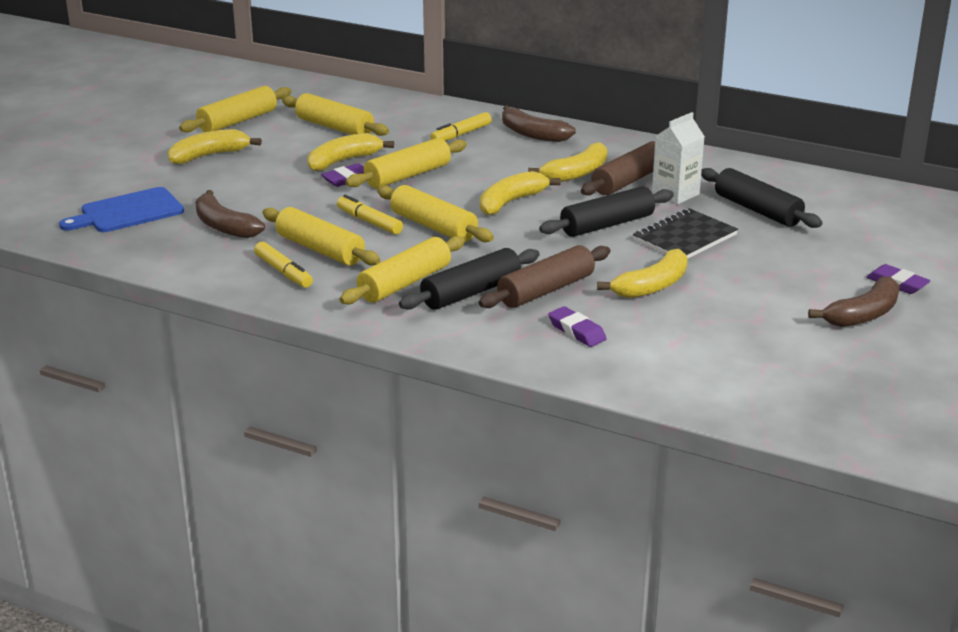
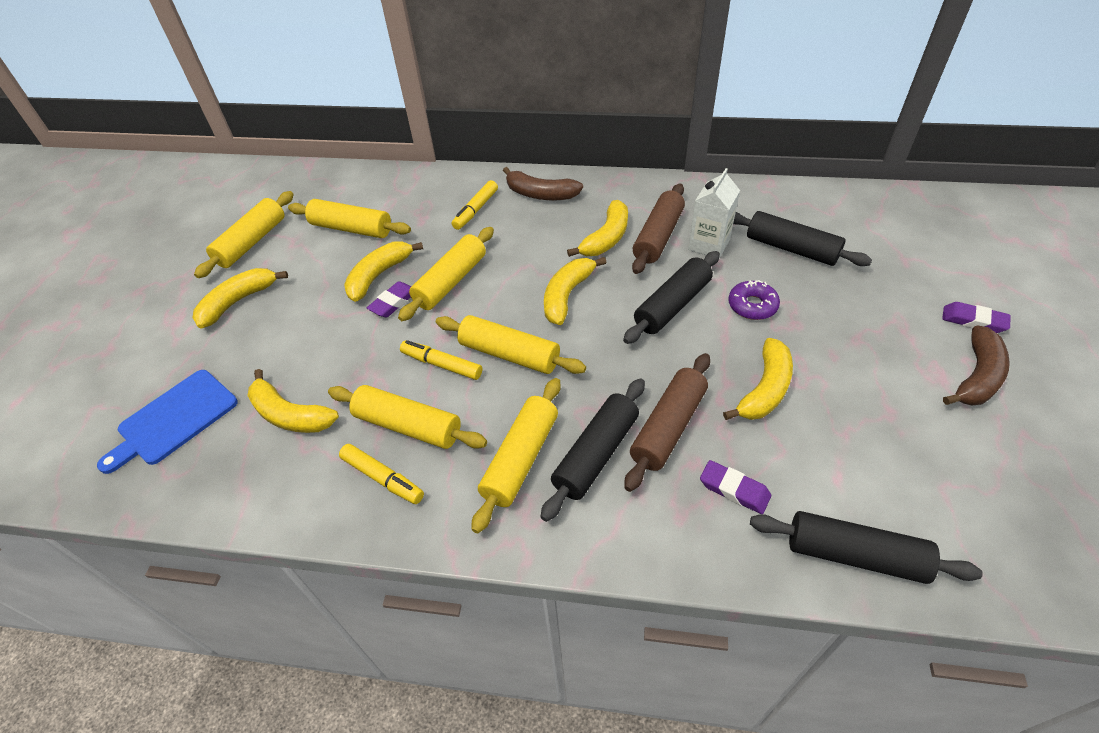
camera: 15 degrees left, 20 degrees up
(224, 226) = (290, 415): brown banana -> yellow banana
(652, 380) = (855, 554): none -> black rolling pin
(685, 238) = (752, 305): black notebook -> purple donut

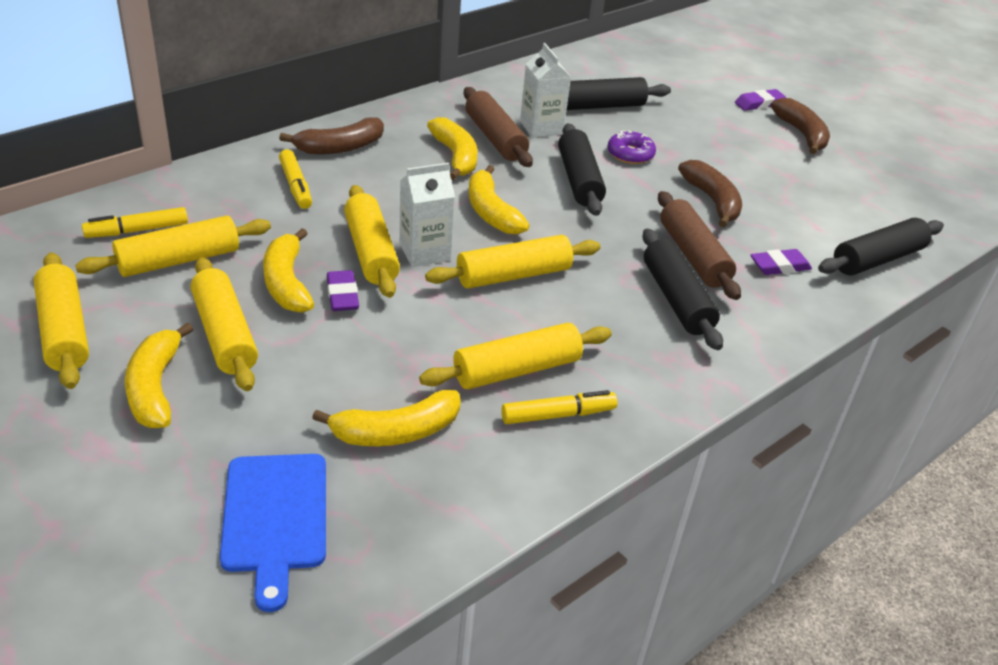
camera: 55 degrees left, 10 degrees down
(442, 365) = (471, 314): yellow marker -> yellow marker (137, 230)
(481, 301) = (424, 252): none -> white carton
(520, 459) = (634, 334): yellow rolling pin -> yellow rolling pin (224, 334)
(765, 389) = (712, 201): yellow banana -> brown banana

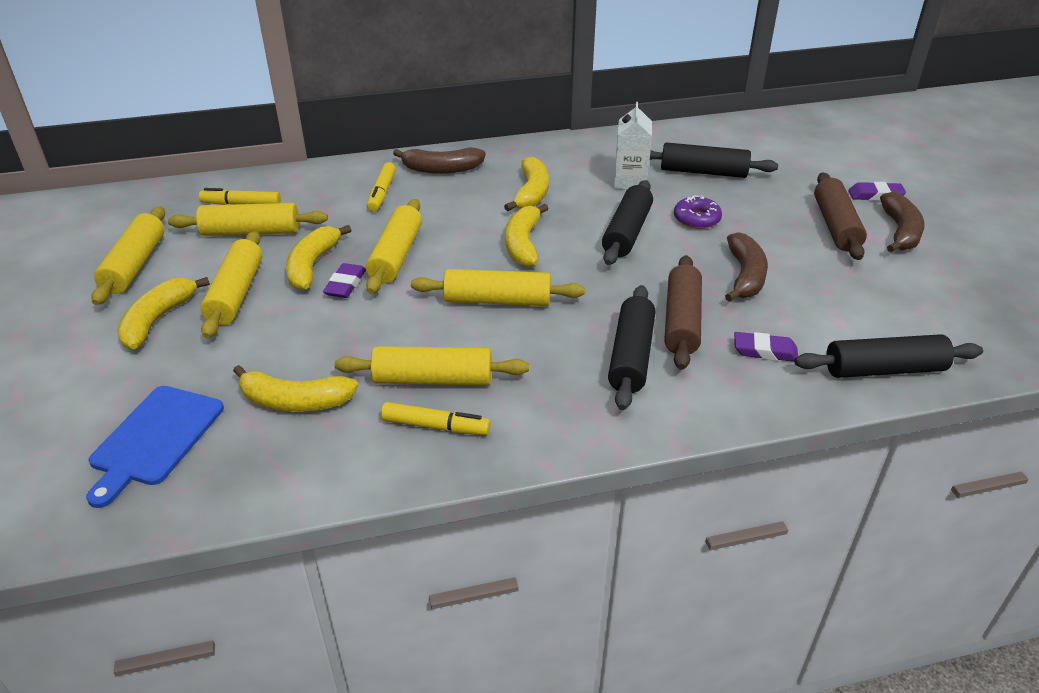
camera: 30 degrees right, 0 degrees up
(424, 252) = (439, 265): white carton -> none
(495, 138) = (579, 183): brown rolling pin -> brown rolling pin (835, 226)

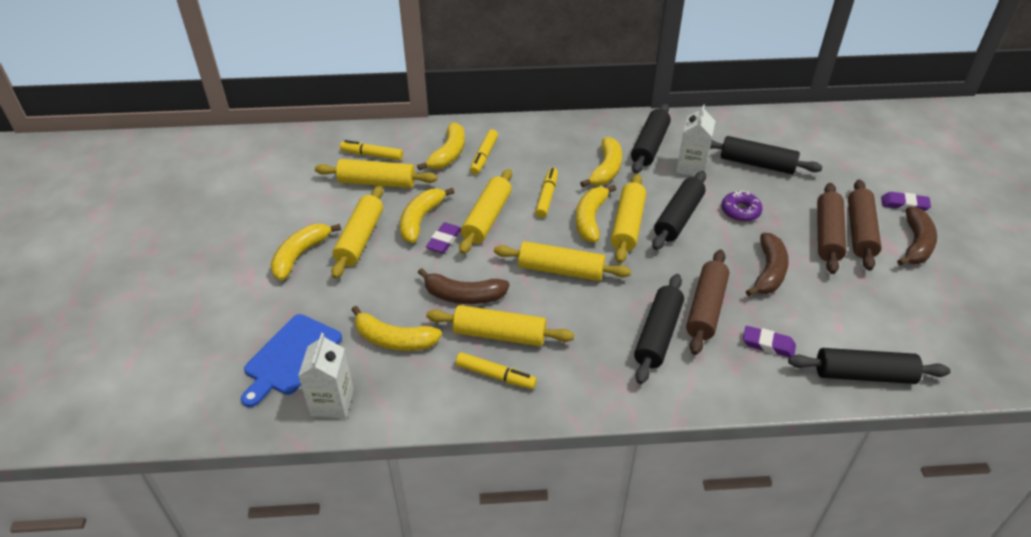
camera: 10 degrees right, 5 degrees up
(135, 265) = (287, 203): yellow rolling pin -> yellow rolling pin (627, 225)
(218, 486) = (332, 402): none -> white carton
(338, 194) = (448, 154): none -> yellow banana
(442, 169) = (536, 138): brown banana -> brown banana (463, 296)
(466, 227) = (546, 197): none -> yellow marker
(577, 165) = (650, 146): none -> black rolling pin
(801, 233) = (828, 235): none -> brown rolling pin

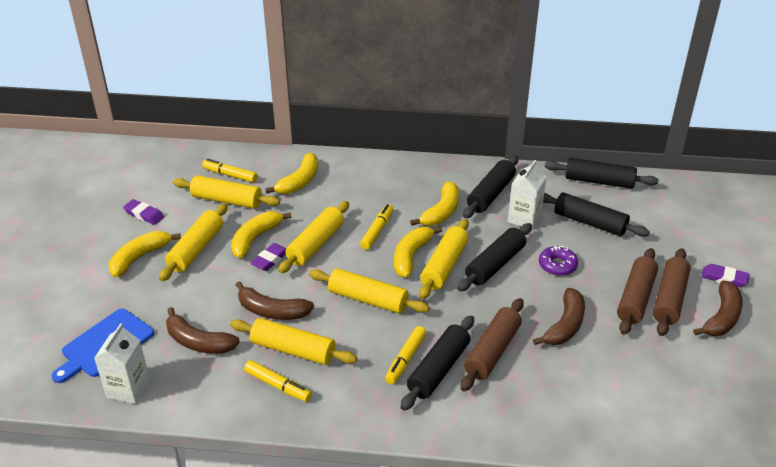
camera: 10 degrees right, 5 degrees down
(394, 340) = (198, 342): yellow banana -> brown banana
(484, 156) = (331, 187): yellow marker -> yellow marker (405, 359)
(768, 345) = (540, 392): purple eraser -> purple eraser (144, 215)
(864, 374) = (624, 432): black rolling pin -> black rolling pin (599, 181)

